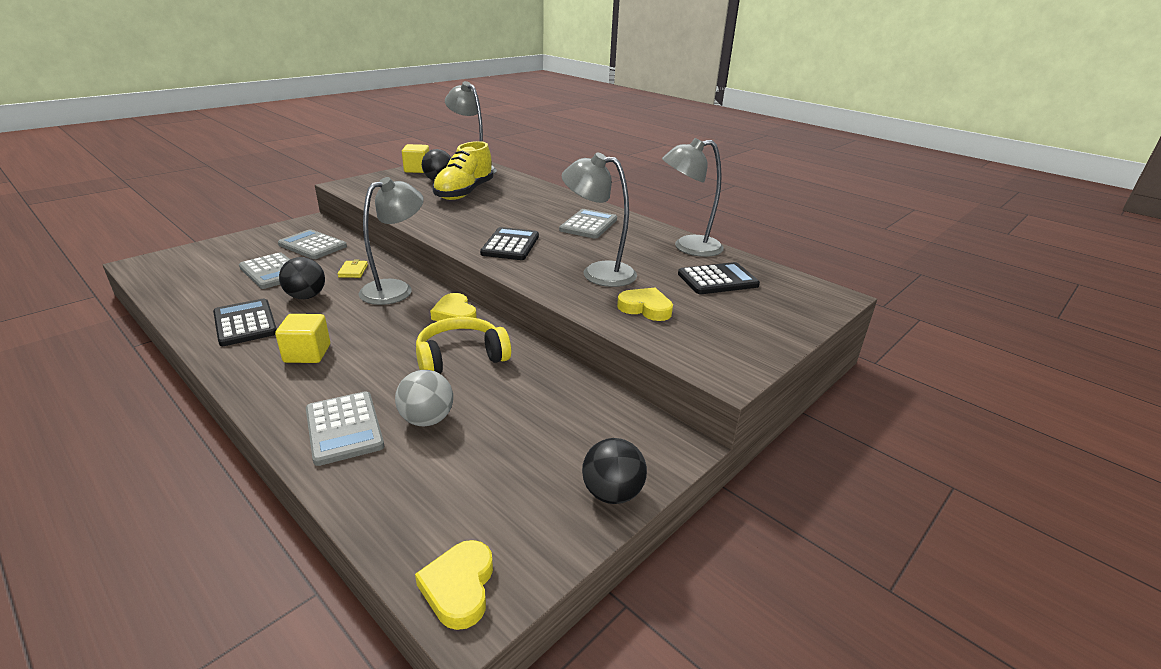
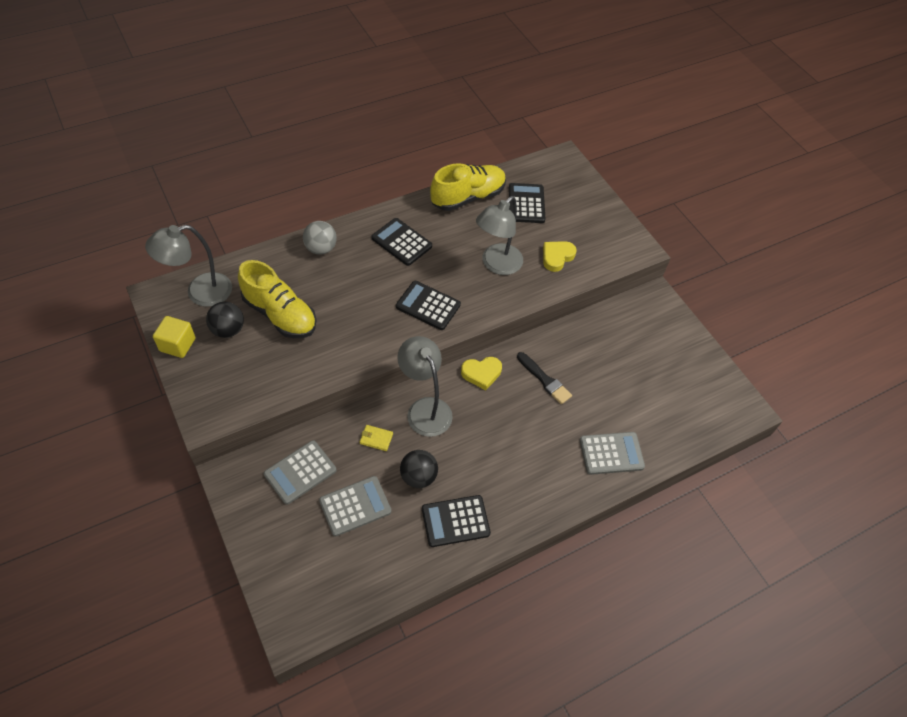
camera: 75 degrees left, 25 degrees up
(307, 353) = (516, 475): yellow cube -> none
(427, 419) = (611, 409): grey ball -> grey ball (321, 248)
(459, 587) = (736, 412): yellow heart -> none
(460, 357) = (545, 380): yellow headphones -> black brush
(588, 225) = (401, 242): grey calculator -> black calculator
(612, 493) = (687, 337): black ball -> none
(688, 247) = (468, 197): grey lamp -> yellow shoe

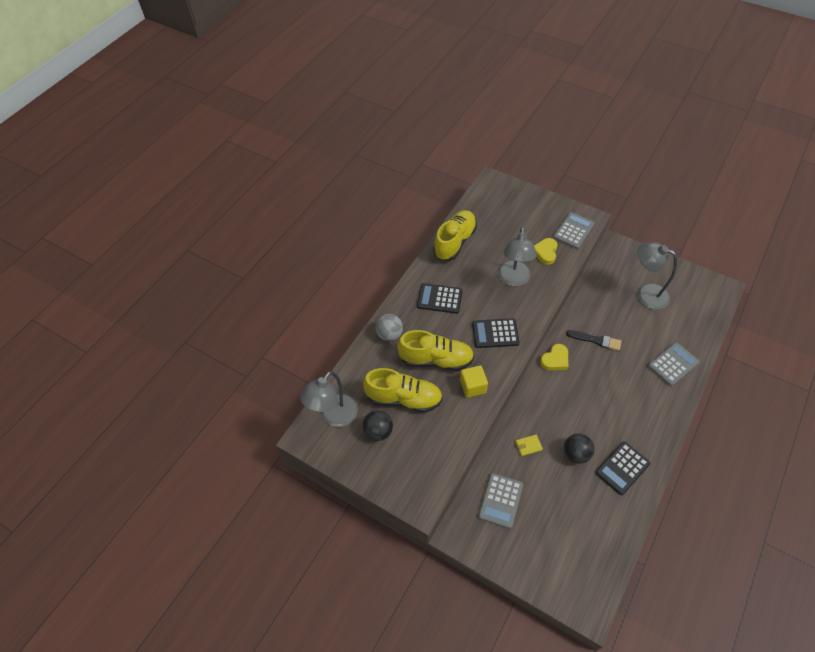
camera: 25 degrees left, 0 degrees up
(177, 344) = (352, 464): yellow cube -> yellow cube (473, 386)
(345, 297) = (436, 360): none -> yellow shoe
(355, 506) = (554, 500): grey calculator -> grey calculator (573, 231)
(425, 409) = (541, 406): grey lamp -> grey lamp (646, 294)
(526, 204) = (495, 226): black calculator -> none

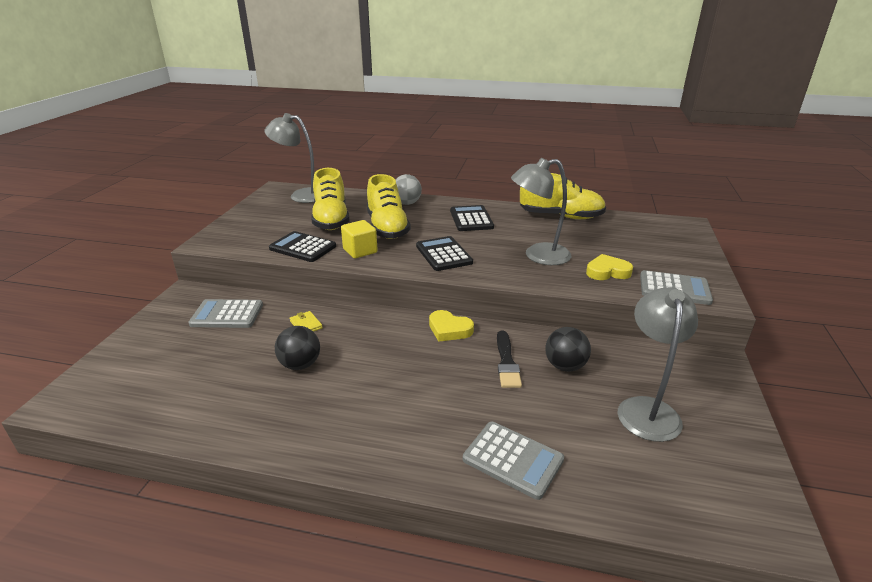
camera: 70 degrees right, 25 degrees down
(378, 431) = (289, 214): black ball -> black ball (565, 366)
(622, 468) = (282, 413): black calculator -> black calculator (303, 247)

